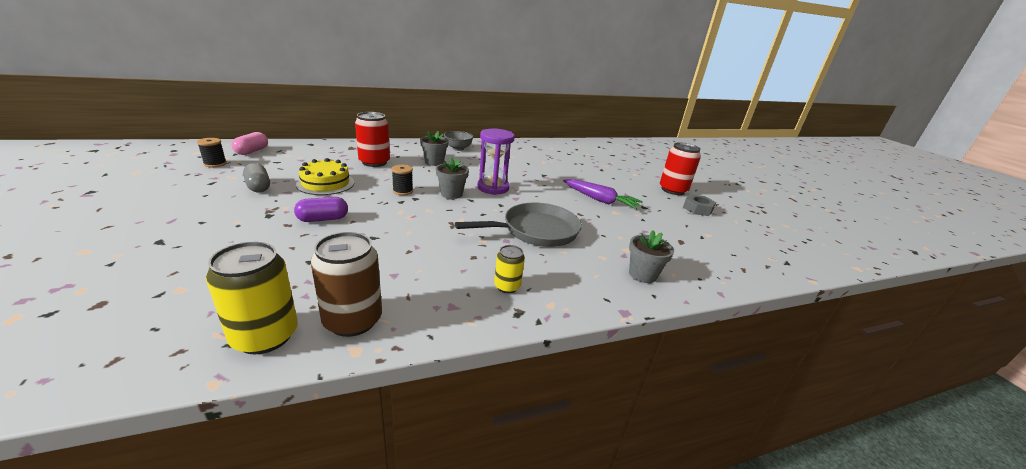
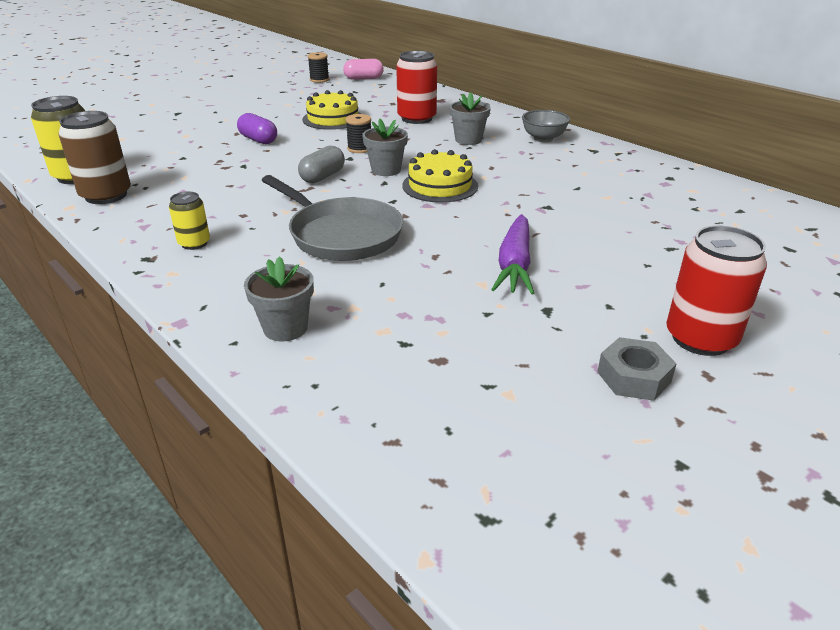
camera: 70 degrees right, 5 degrees up
(258, 187) = (294, 104): grey capsule -> grey capsule (322, 176)
(493, 188) = (440, 186): purple hourglass -> yellow cake

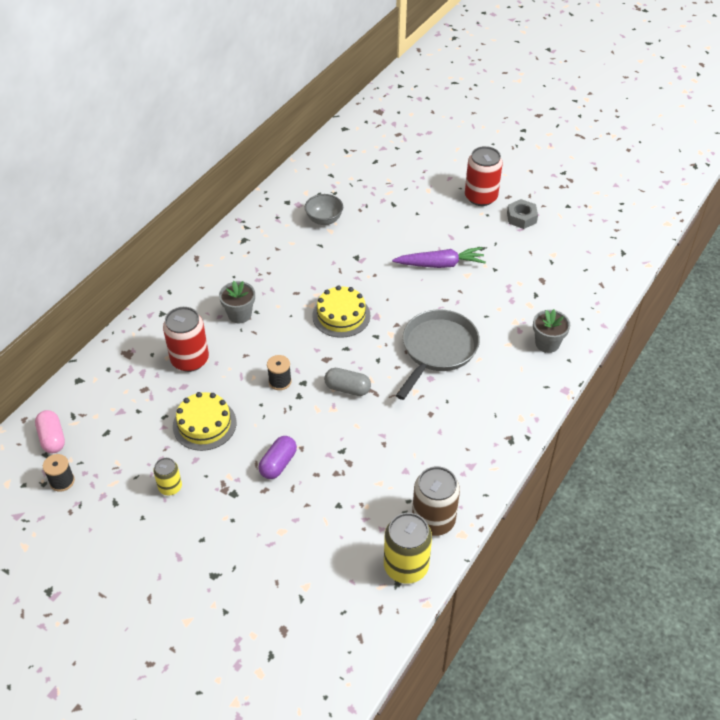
camera: 105 degrees left, 15 degrees up
(194, 243) = (481, 423): yellow can -> yellow can (170, 487)
(386, 170) = (321, 353): grey flower pot -> none
(543, 139) = (224, 269): grey bowl -> grey bowl (324, 220)

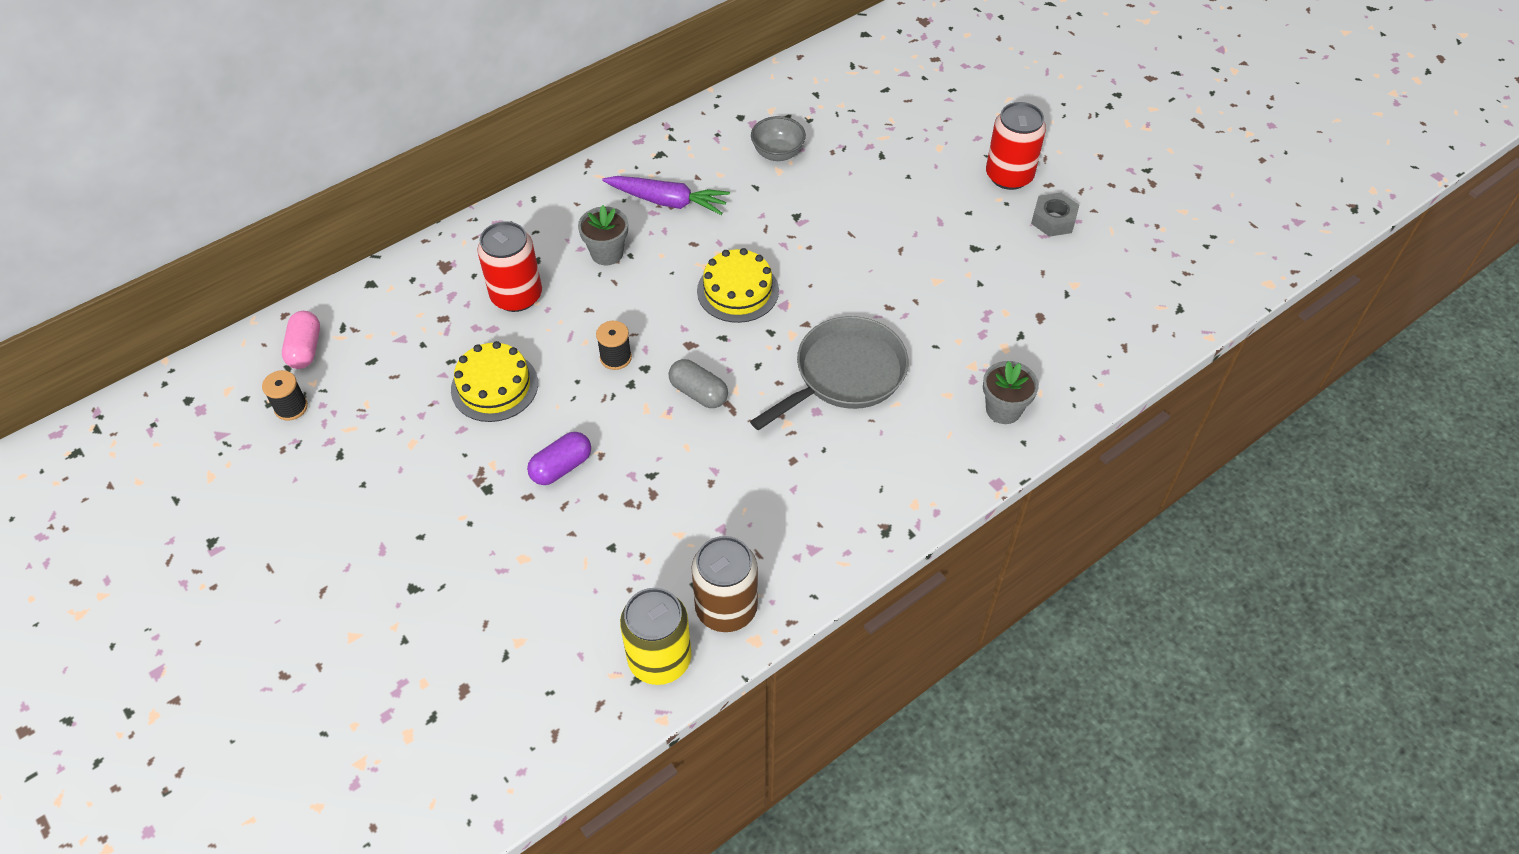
camera: 20 degrees right, 5 degrees up
(170, 487) = (414, 456): yellow can -> none
(440, 264) = (906, 256): purple carrot -> purple carrot (668, 201)

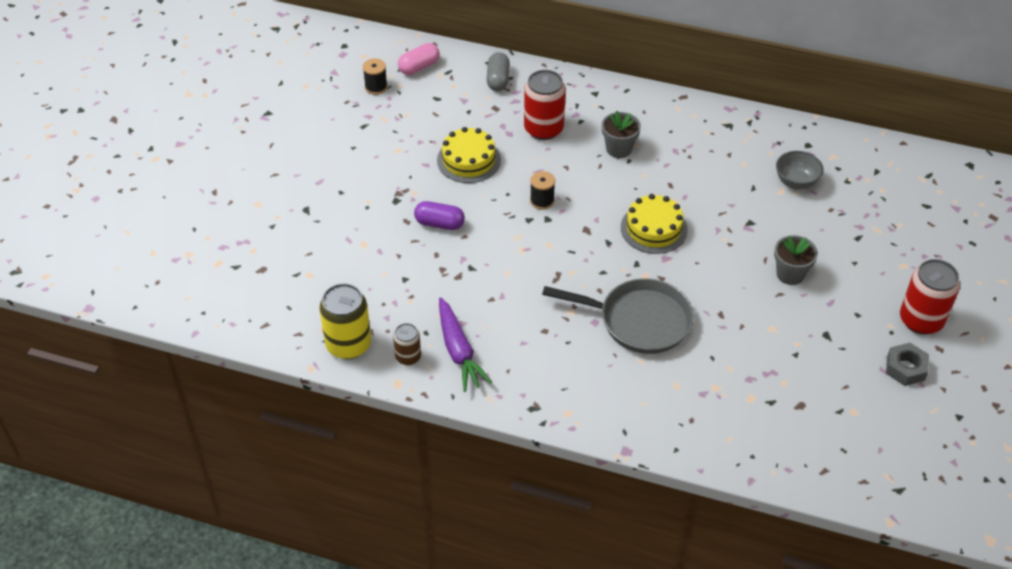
camera: 55 degrees right, 5 degrees down
(668, 201) = (692, 152): purple carrot -> purple carrot (459, 351)
(698, 393) = (553, 255): grey capsule -> grey capsule (498, 80)
(726, 608) = (408, 357): brown can -> brown can, size x0.56
(1003, 409) = (693, 424): grey flower pot -> grey flower pot (790, 274)

